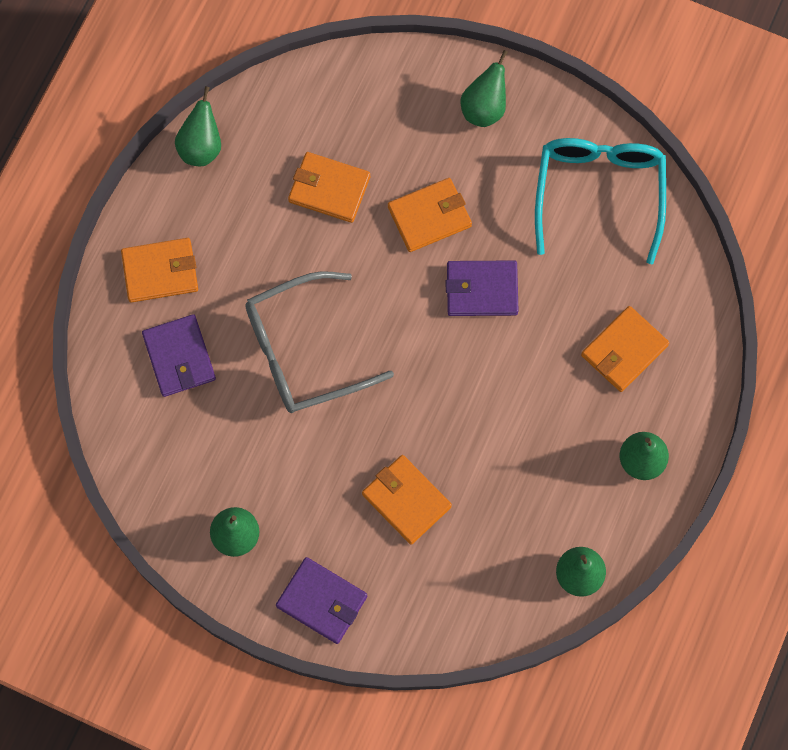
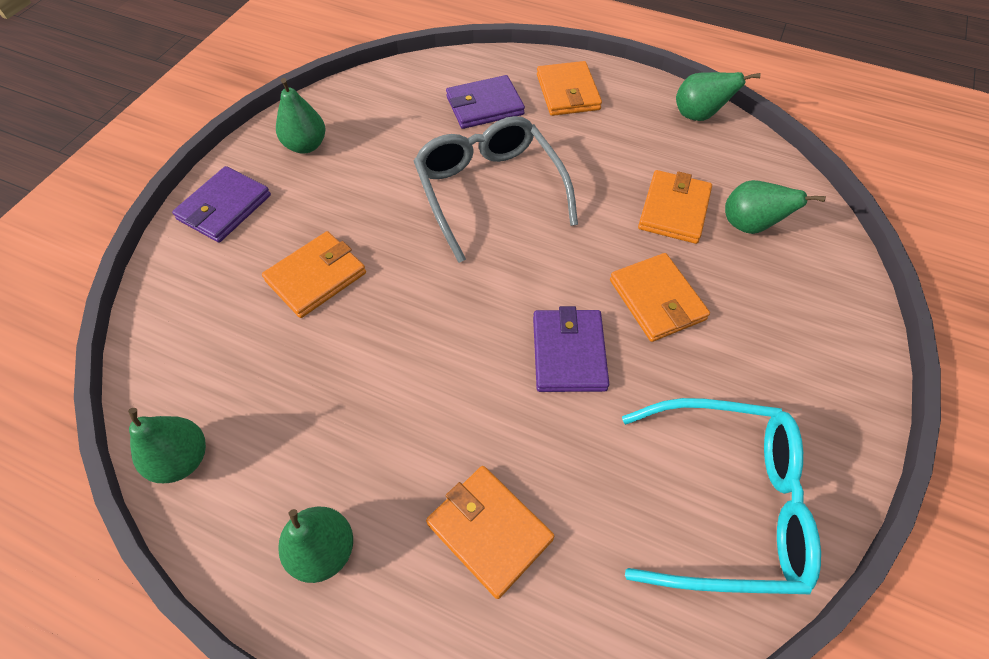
camera: 90 degrees right, 15 degrees down
(484, 109) = (814, 358): green pear -> green pear (749, 225)

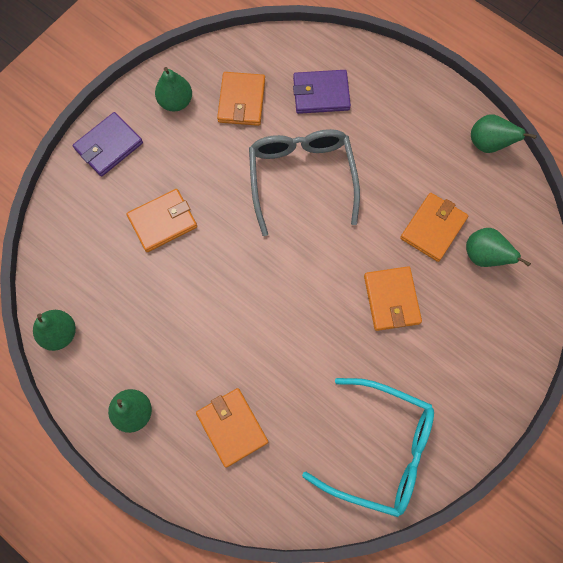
camera: 15 degrees right, 15 degrees up
(567, 92) = (391, 95): orange wallet -> orange wallet (241, 101)
(569, 353) = (317, 324): purple wallet -> none

